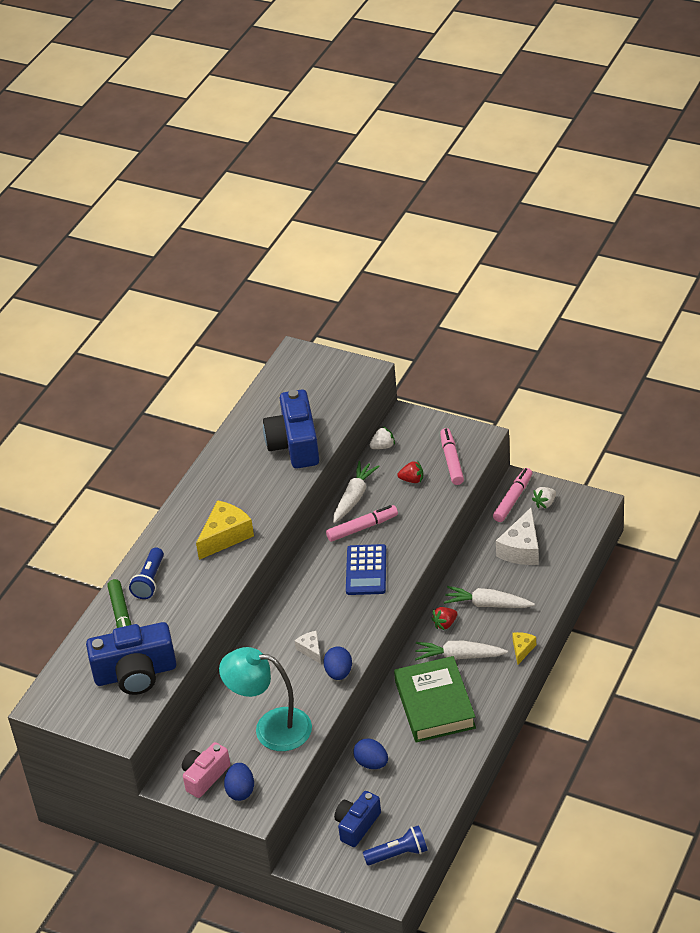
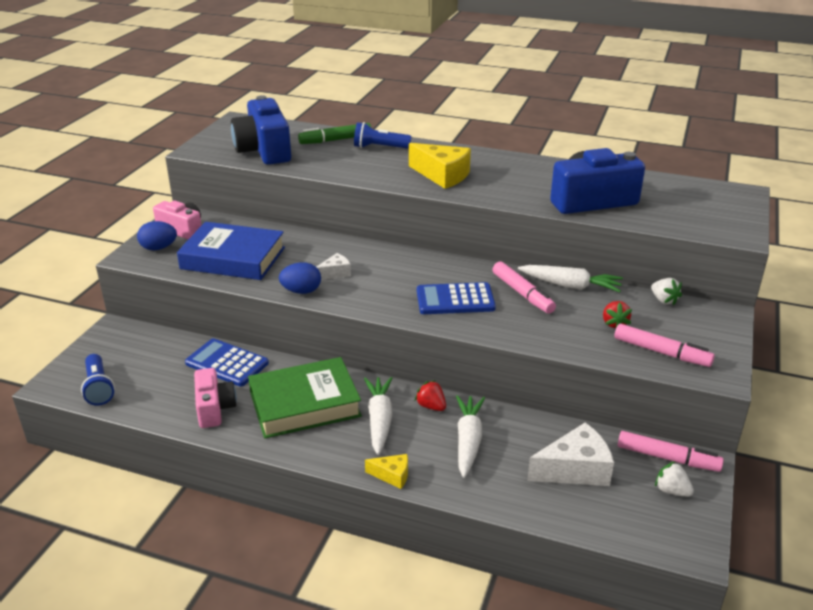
camera: 80 degrees right, 10 degrees down
(271, 728) = (233, 258): turquoise lamp -> blue book
(357, 825) = (146, 358): blue camera -> none
(371, 763) = (227, 363): blue egg -> blue calculator
(435, 765) = (214, 408): none -> pink camera
(451, 461) = (661, 352): pink marker -> pink marker turned 45 degrees clockwise
(521, 549) = (575, 469): white cheese -> white cheese turned 150 degrees clockwise

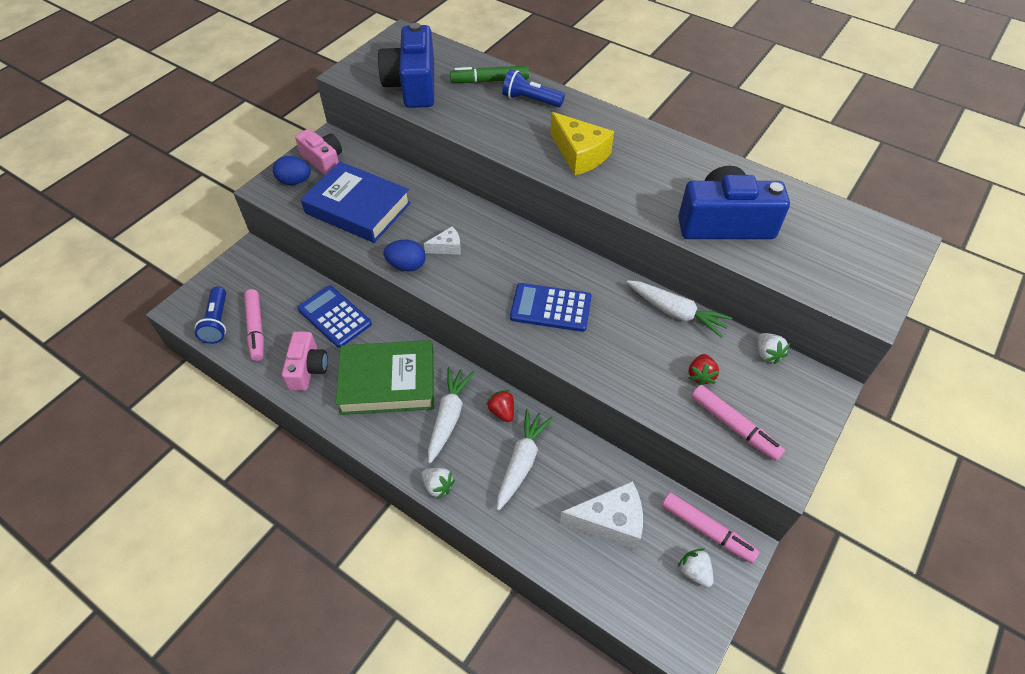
camera: 15 degrees right, 20 degrees up
(392, 475) = (438, 486): yellow cheese -> white strawberry
(522, 293) = (622, 313): pink marker -> pink marker (256, 328)

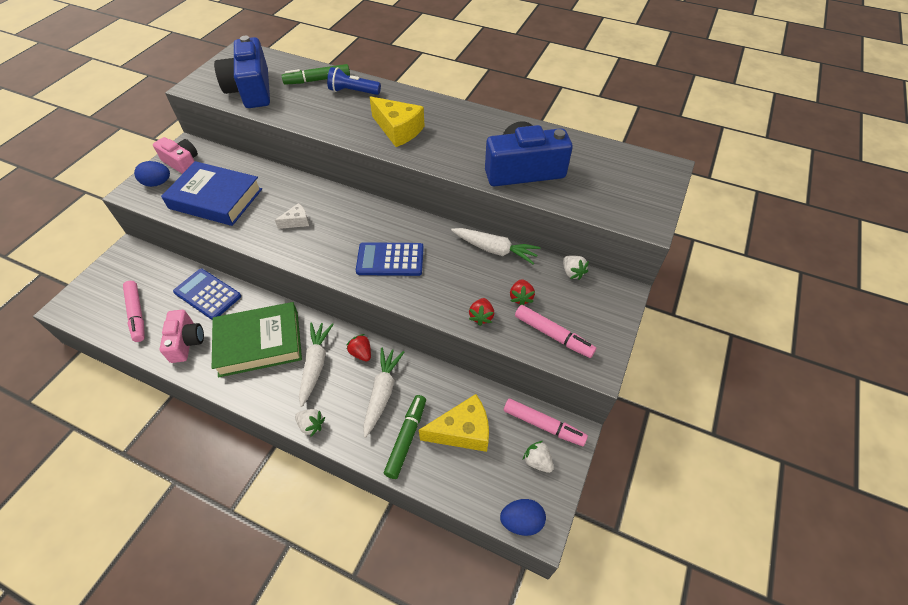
camera: 10 degrees left, 0 degrees up
(217, 322) = (100, 313): blue flashlight -> none
(407, 265) = (262, 241): blue egg -> blue egg (521, 521)
(544, 519) = (406, 438): none -> green marker
(610, 522) = (462, 431): white cheese -> yellow cheese
(651, 391) = (481, 316): none -> red strawberry

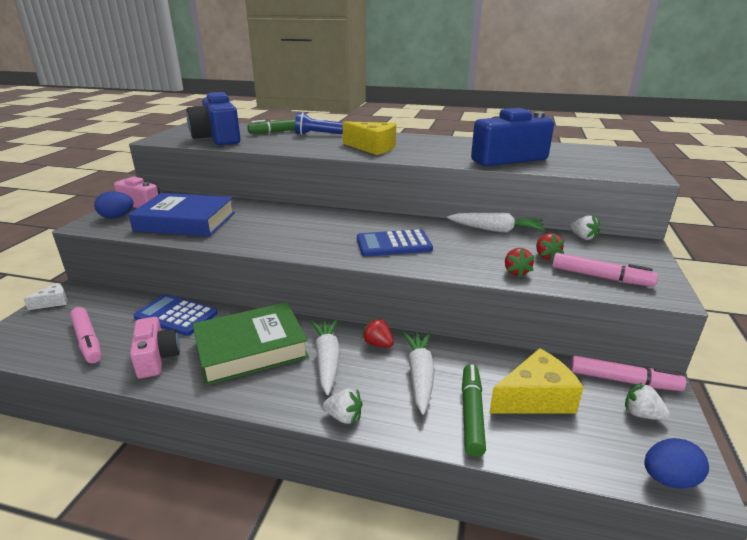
camera: 10 degrees left, 25 degrees down
(297, 221) = (280, 229): white cheese -> white cheese (53, 302)

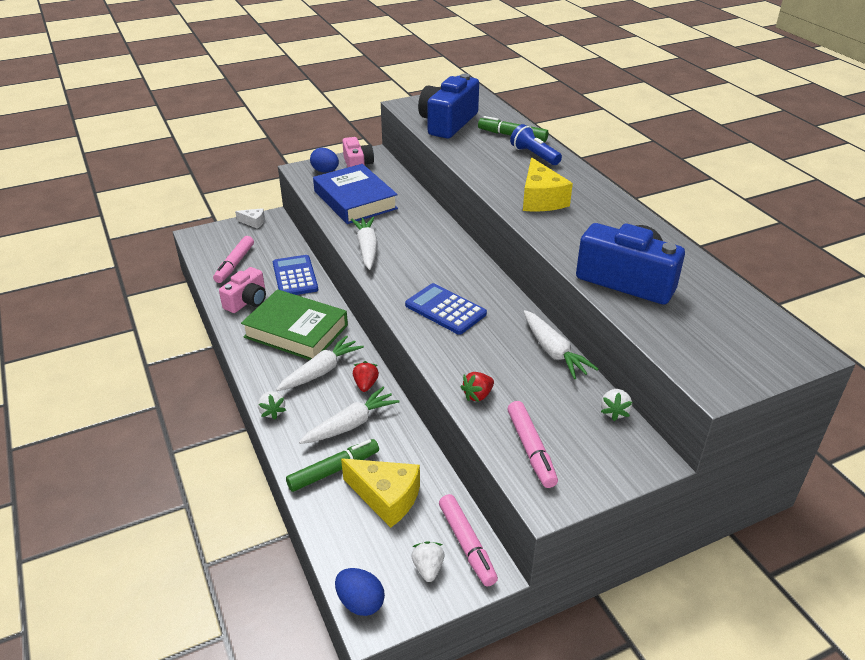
camera: 50 degrees right, 10 degrees up
(260, 242) = (367, 248): none -> white carrot
(546, 256) = (534, 402): red strawberry -> none

